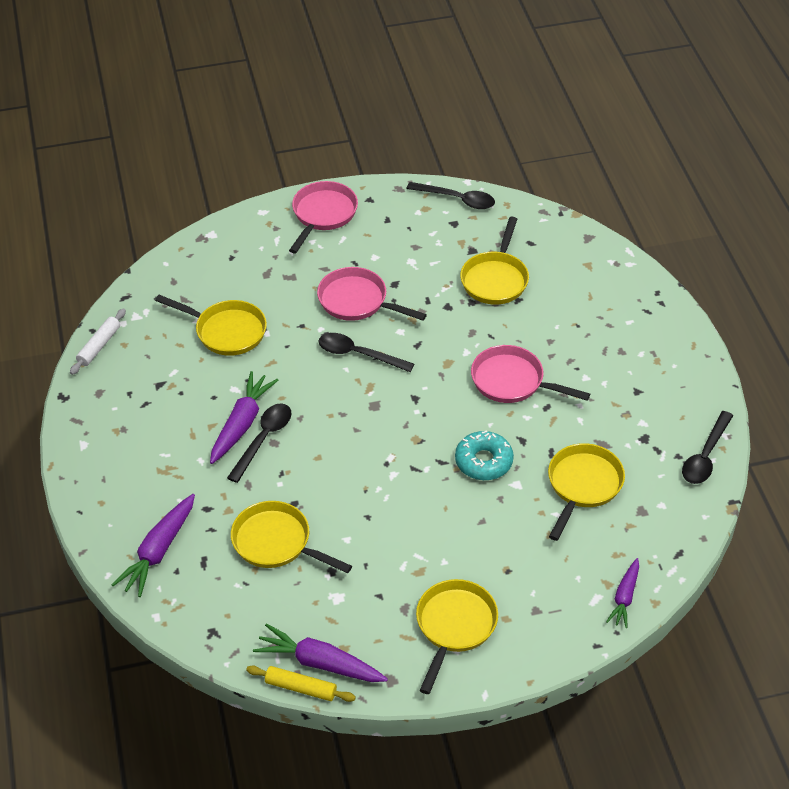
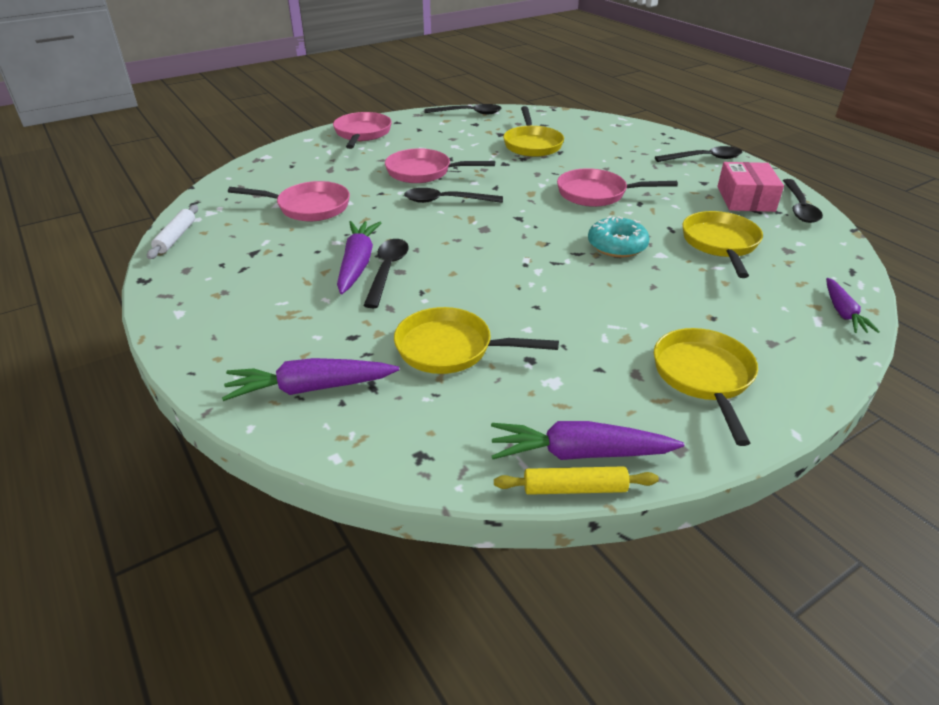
camera: 20 degrees left, 10 degrees down
(158, 551) = (310, 388): purple carrot -> purple carrot turned 75 degrees clockwise
(226, 331) = (308, 207): yellow pan -> pink pan
(660, 428) = (745, 199): none -> pink box
(668, 351) = (704, 158): none -> black spoon

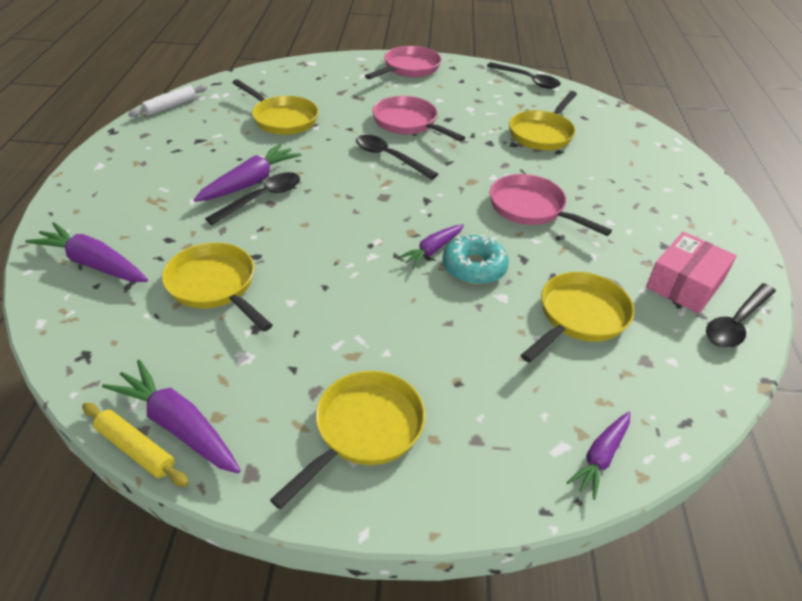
camera: 35 degrees right, 5 degrees up
(308, 207) = (282, 119): pink pan -> yellow pan
(573, 247) = (432, 250): none -> purple carrot
(704, 158) = (705, 220): black spoon -> none

